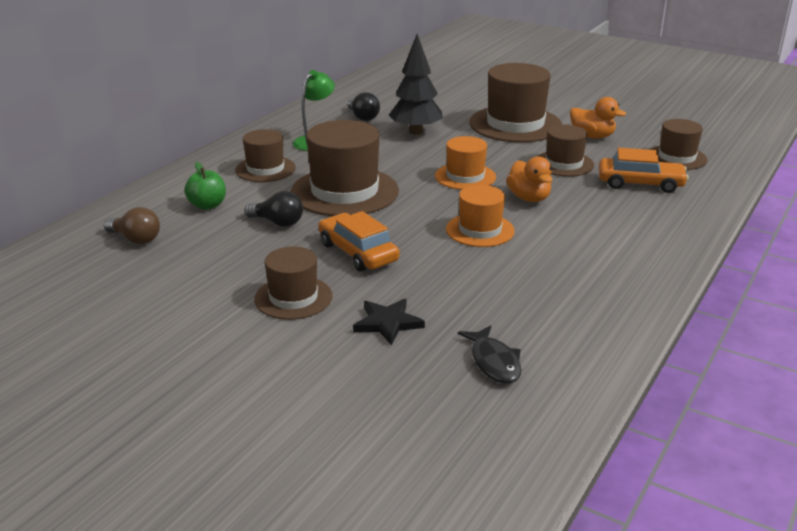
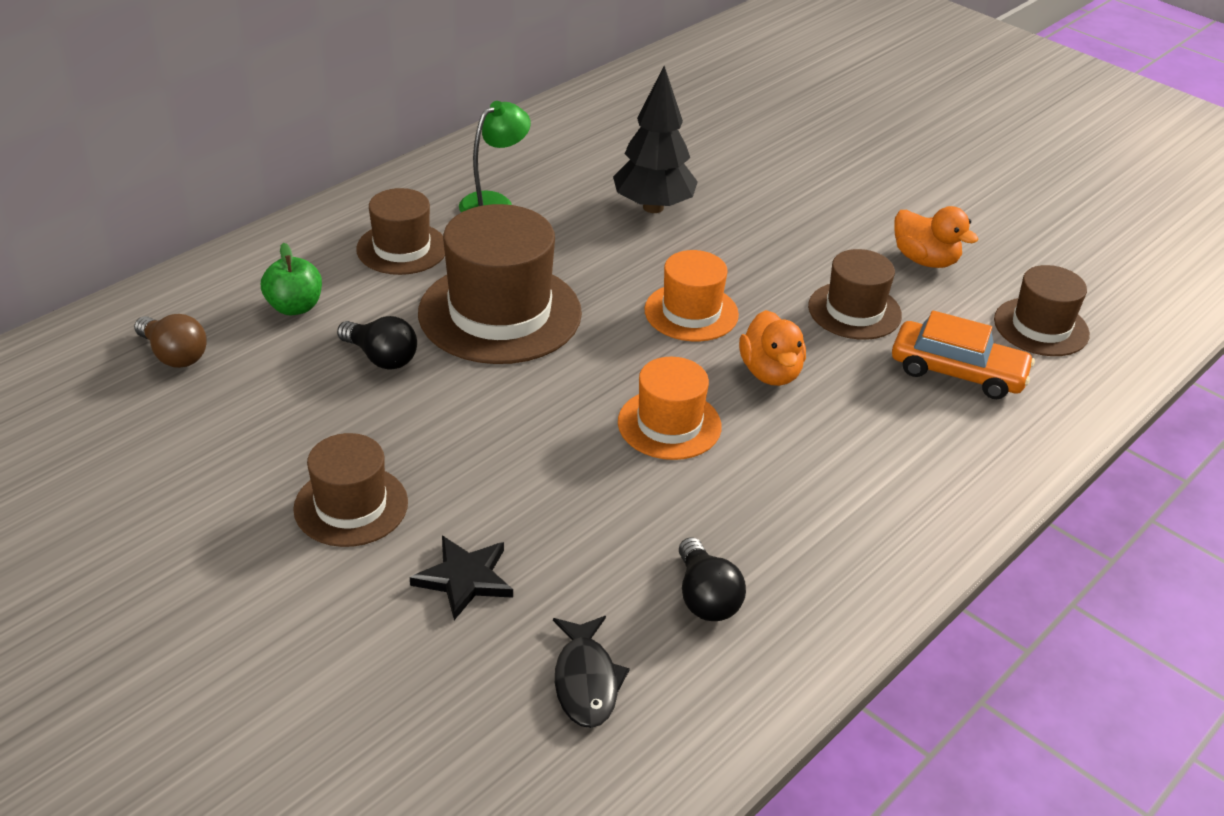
camera: 10 degrees right, 10 degrees up
(358, 252) = (474, 436): orange car -> none
(362, 117) = (584, 164): black light bulb -> black light bulb (705, 597)
(515, 124) = (813, 215): brown hat -> none

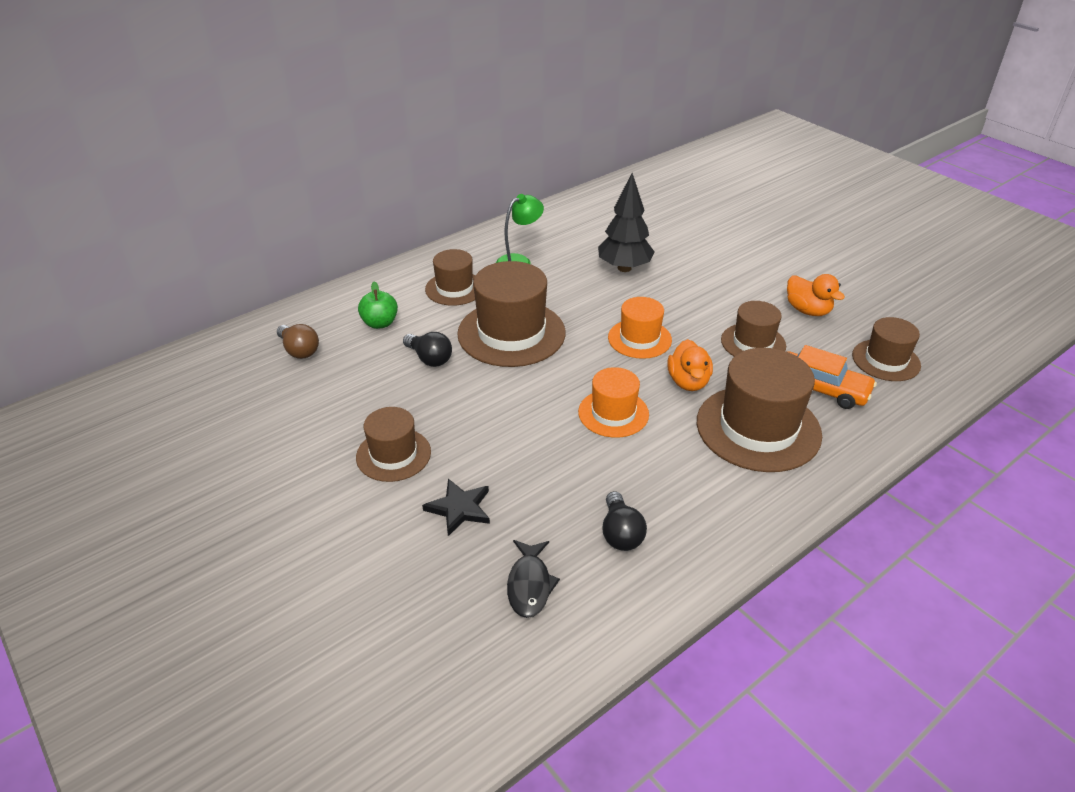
camera: 10 degrees right, 0 degrees up
(878, 434) = (758, 428): none -> brown hat

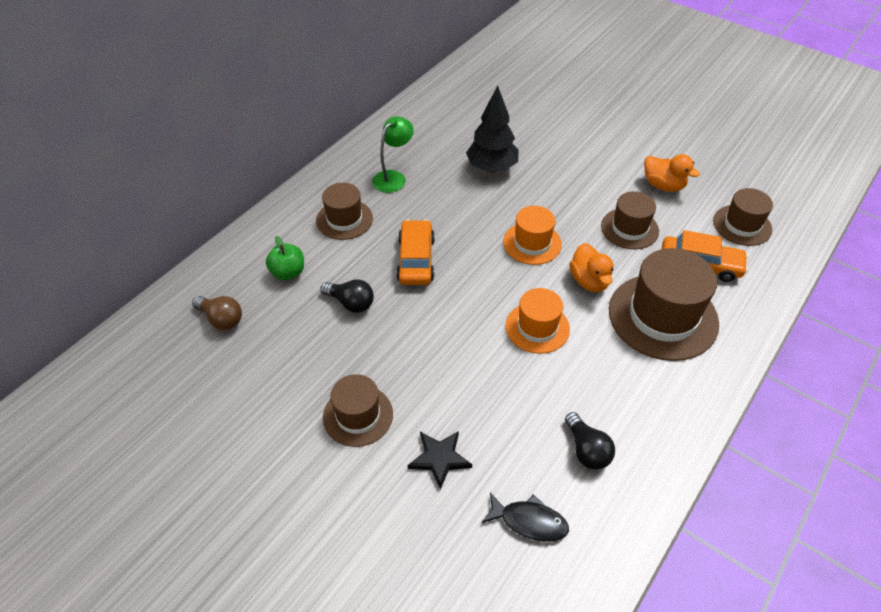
camera: 15 degrees left, 10 degrees up
(511, 333) = (416, 259): brown hat -> orange car
(529, 585) = (529, 521): black fish -> black fish turned 60 degrees counterclockwise

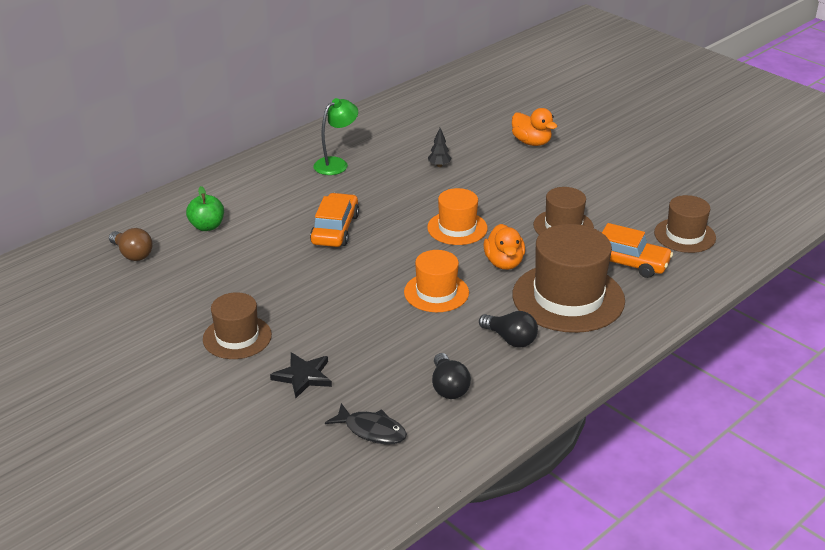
camera: 10 degrees right, 15 degrees down
(344, 219) = (275, 192): brown hat -> none
(350, 303) = (259, 255): black light bulb -> black light bulb (510, 339)
(492, 168) = (439, 165): black tree -> black tree, size x0.44
(663, 185) = (614, 196): orange duck -> orange duck (531, 142)

